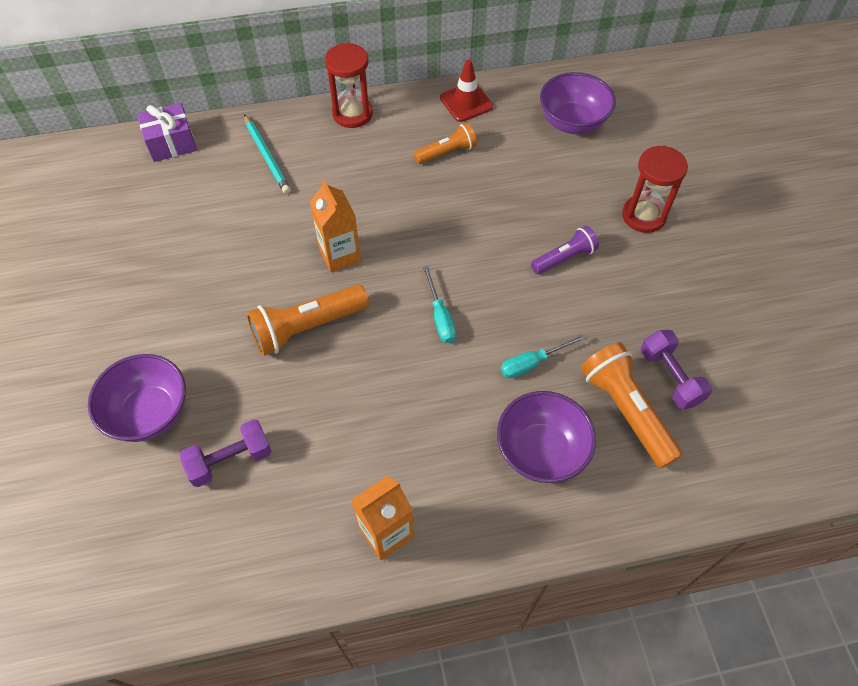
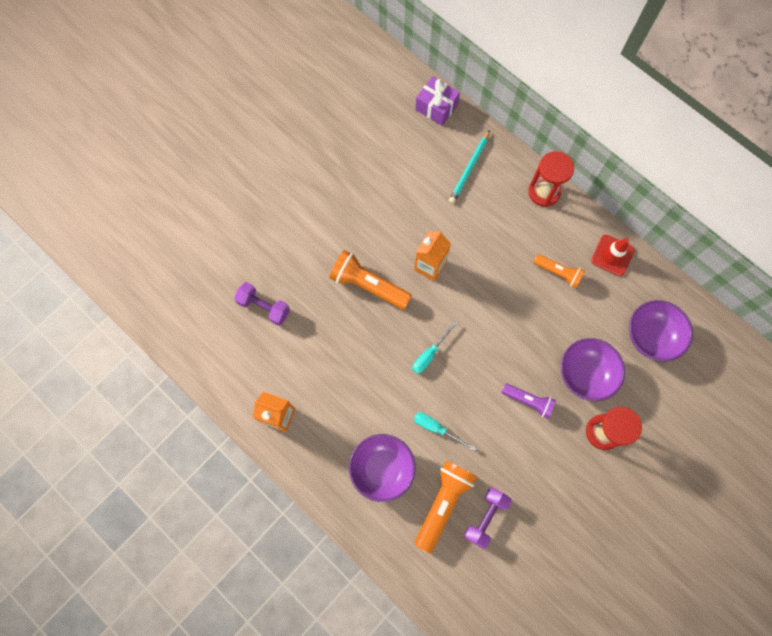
camera: 55 degrees right, 15 degrees up
(150, 413) = (261, 245): purple bowl -> purple bowl (585, 374)

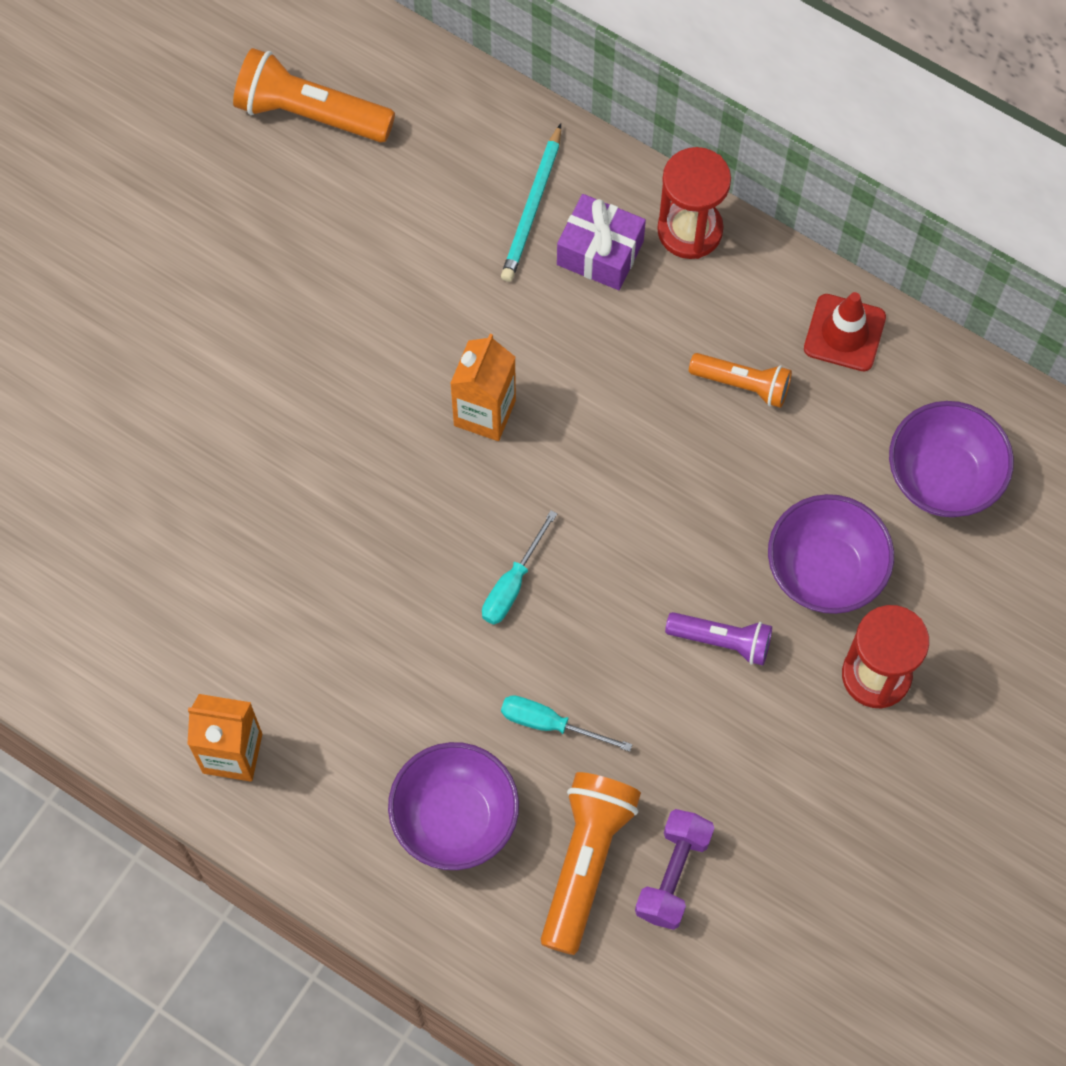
camera: 10 degrees left, 5 degrees down
(264, 307) = (164, 547): purple dumbbell -> none
(368, 285) = (366, 470): orange flashlight -> orange flashlight (309, 113)
(436, 107) = (445, 94): purple gift -> purple gift (600, 253)

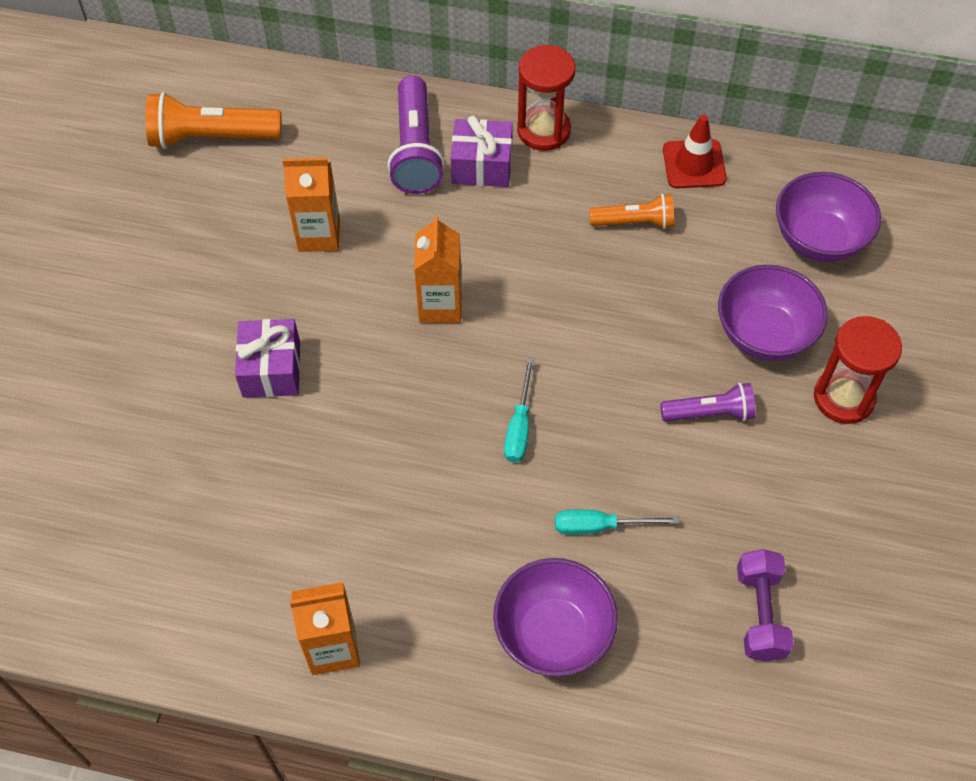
camera: 20 degrees left, 10 degrees down
(277, 426) = (271, 369): none -> purple gift
(385, 280) = (319, 235): none -> orange carton
(533, 207) = (415, 150): turquoise pencil -> purple flashlight
(586, 861) = (681, 629): orange flashlight -> none

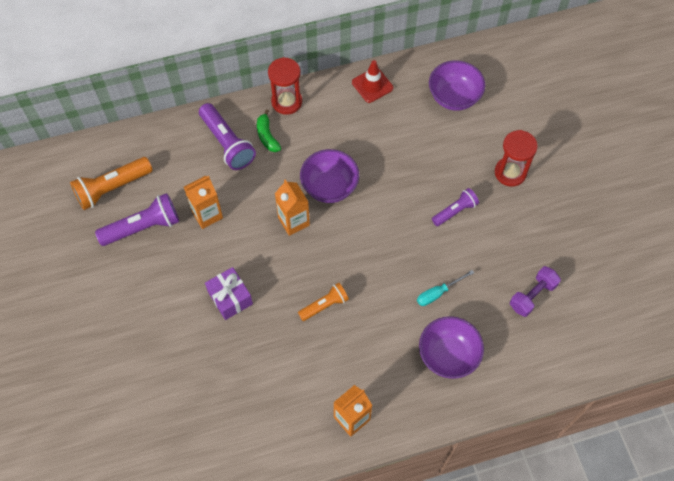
camera: 30 degrees left, 5 degrees up
(217, 210) = (143, 227): none -> purple flashlight
(482, 166) = (267, 136): purple gift -> green banana
(519, 426) = (371, 263): turquoise screwdriver -> none
(635, 222) = (362, 130): orange flashlight -> orange flashlight (325, 305)
(760, 613) = (532, 296): purple dumbbell -> purple dumbbell turned 75 degrees clockwise
(764, 334) = (457, 159): purple bowl -> purple bowl (329, 187)

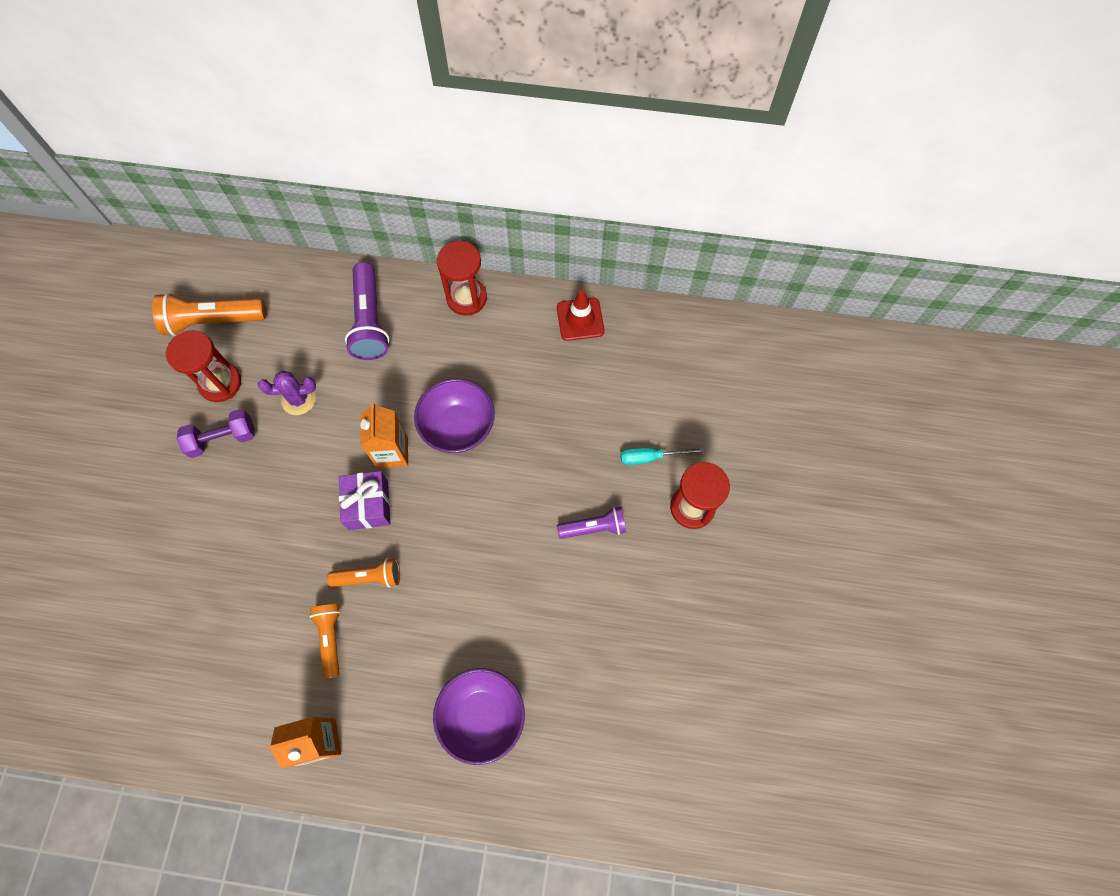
camera: 25 degrees right, 5 degrees up
(143, 227) = (220, 383): purple flashlight -> red hourglass
(207, 214) = (298, 399): orange carton -> purple cactus
(230, 298) = (267, 516): purple gift -> purple gift (368, 505)
(267, 136) = (420, 331): green banana -> none
(321, 354) = (330, 638): none -> orange flashlight
(438, 293) = (515, 626): turquoise screwdriver -> turquoise screwdriver (651, 457)
(454, 97) = (673, 377): purple bowl -> none
(532, 296) = (632, 687): purple dumbbell -> purple dumbbell (223, 439)

